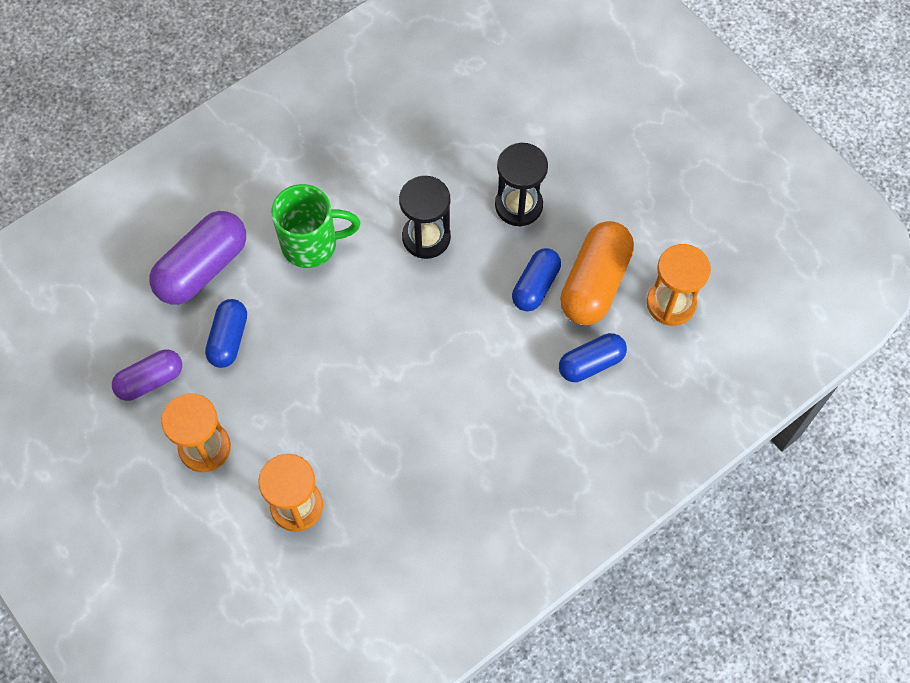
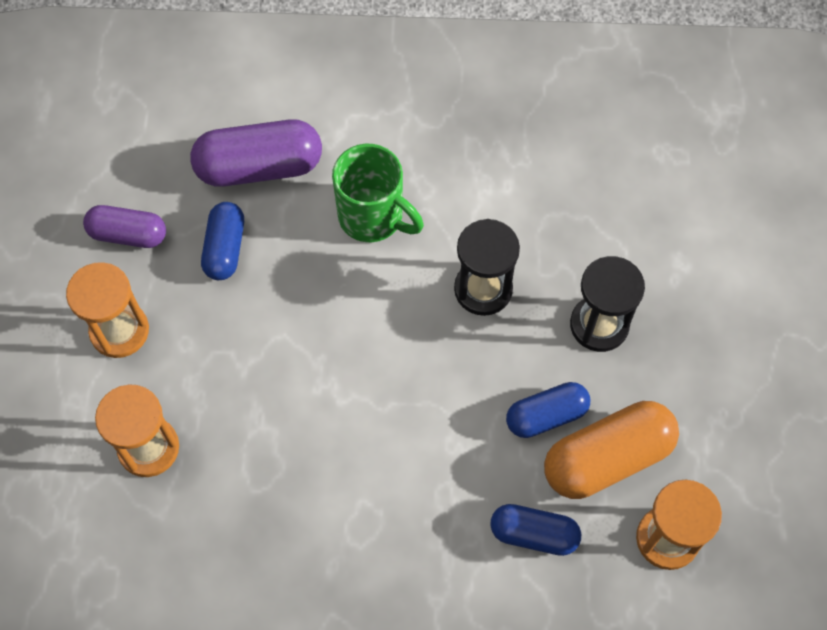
camera: 40 degrees right, 0 degrees up
(228, 339) = (225, 248): blue capsule -> blue capsule turned 45 degrees counterclockwise

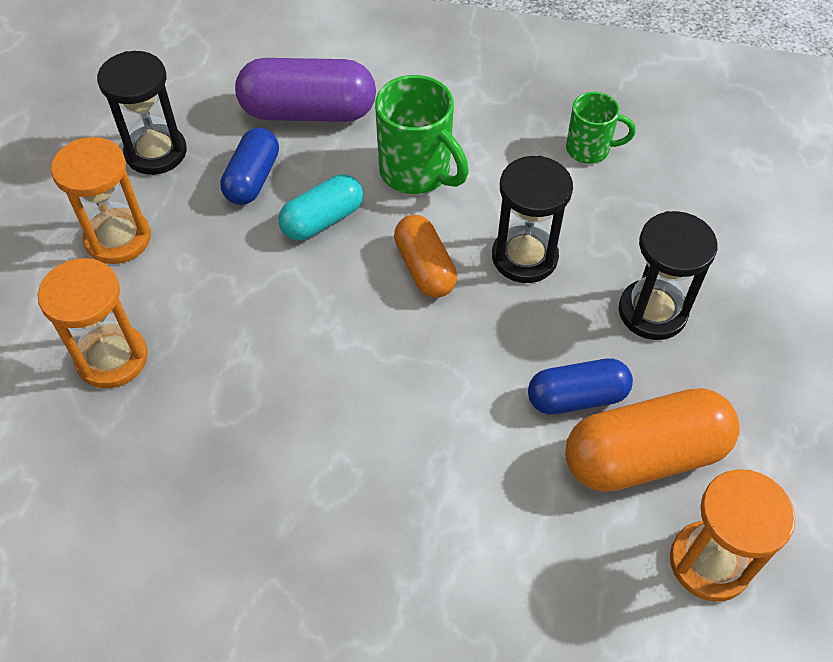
camera: 10 degrees right, 10 degrees down
(128, 234) = (156, 152): purple capsule -> black hourglass
(298, 281) = (322, 220): none -> turquoise capsule
(398, 315) = (425, 268): none -> orange capsule
(524, 167) = (589, 149): none -> green mug
(534, 534) = (541, 528): blue capsule -> none

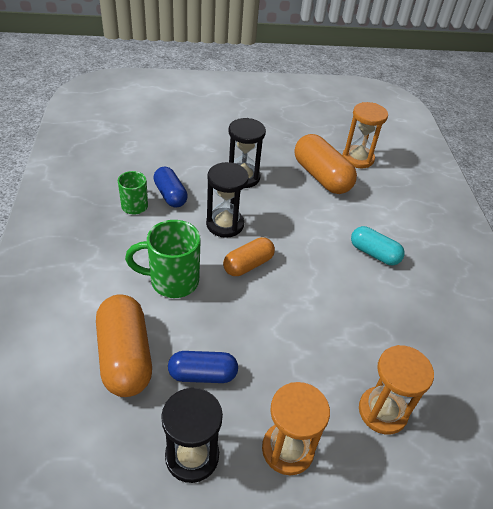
camera: 110 degrees left, 10 degrees down
(308, 112) = (125, 356): purple capsule -> orange capsule
(322, 220) = (228, 322): turquoise capsule -> turquoise capsule (374, 253)
(417, 172) = (172, 281): green mug -> green mug turned 120 degrees counterclockwise
(576, 397) = (303, 198): blue capsule -> blue capsule (170, 195)

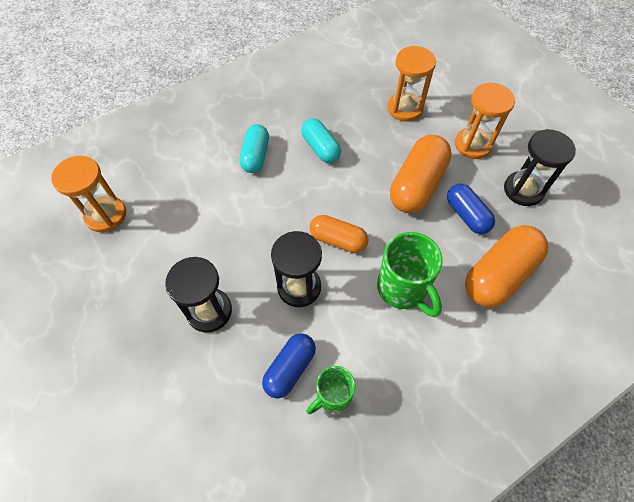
camera: 115 degrees left, 15 degrees up
(321, 177) = (162, 235): orange capsule -> orange capsule (417, 185)
(359, 302) = (320, 148): none -> turquoise capsule

